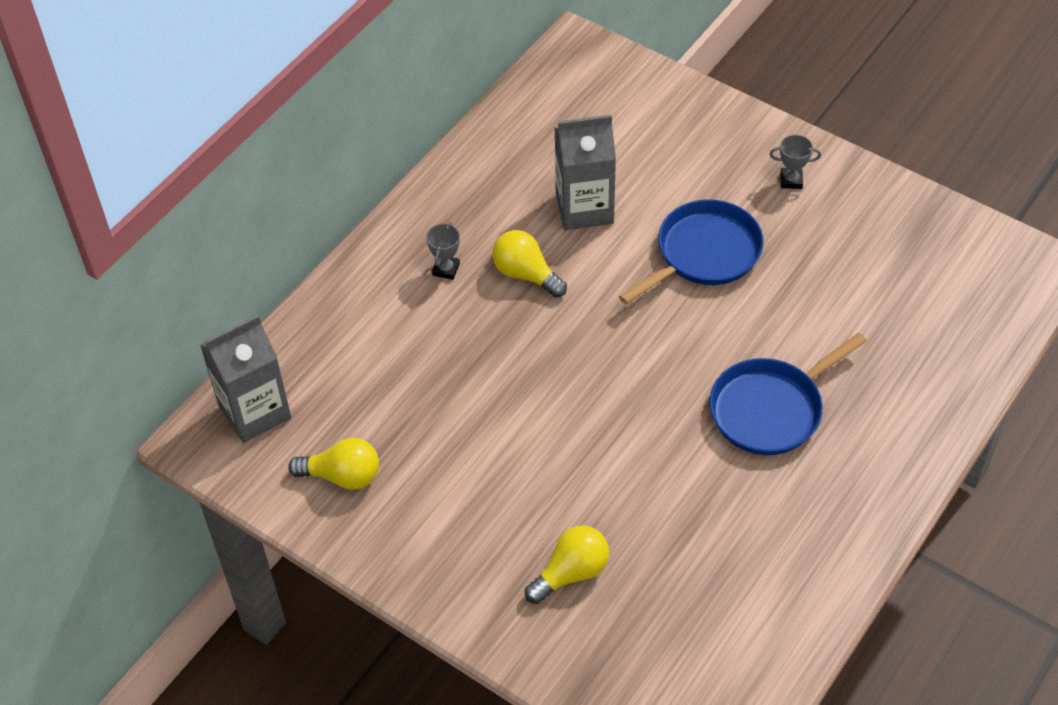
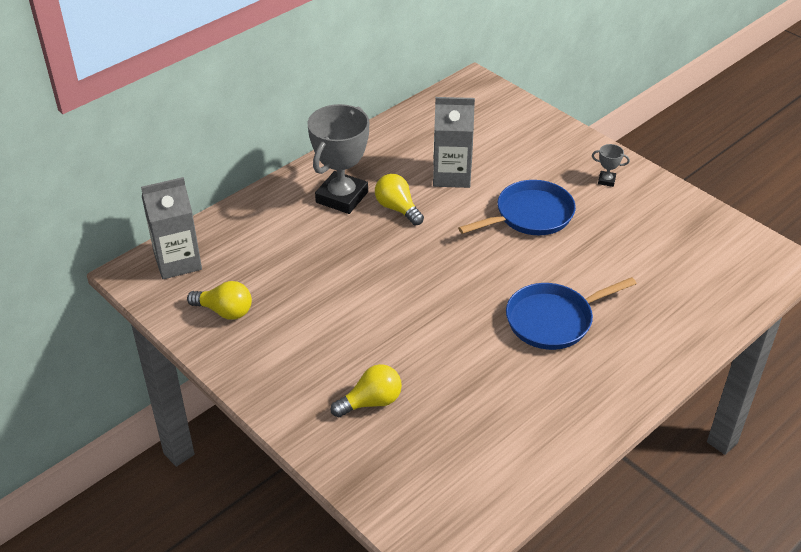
camera: 10 degrees right, 10 degrees down
(446, 269) = (342, 197): grey trophy -> grey trophy, size x2.44

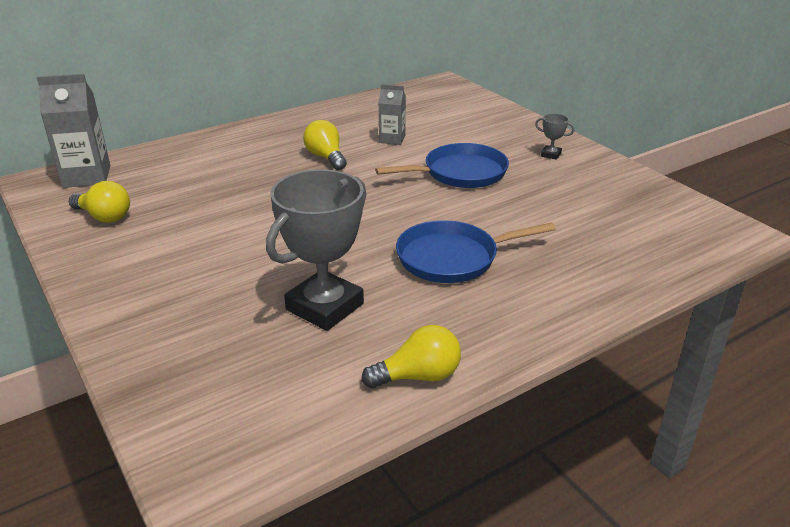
camera: 10 degrees right, 10 degrees down
(342, 197) = (275, 145): grey trophy -> grey trophy (324, 307)
(371, 402) = (208, 309): yellow light bulb -> yellow light bulb (418, 376)
(451, 175) = (392, 139): grey carton -> grey carton, size x0.59

